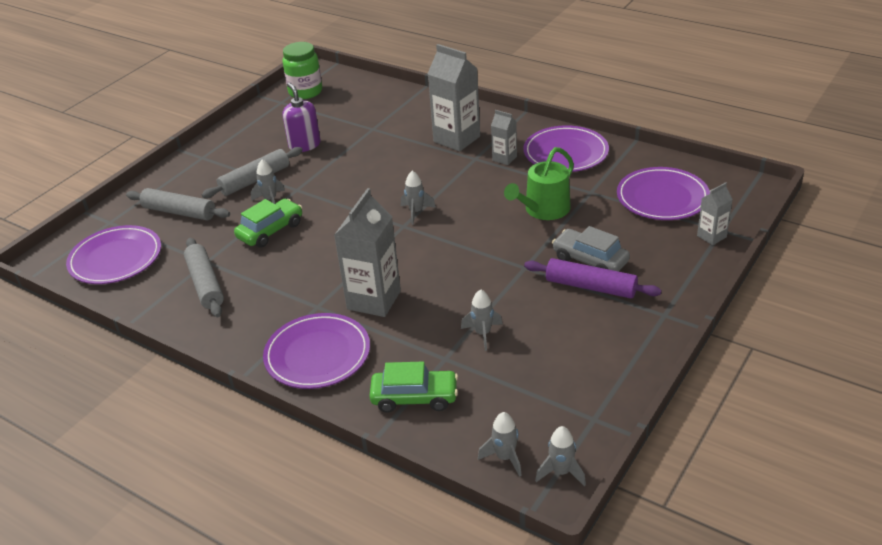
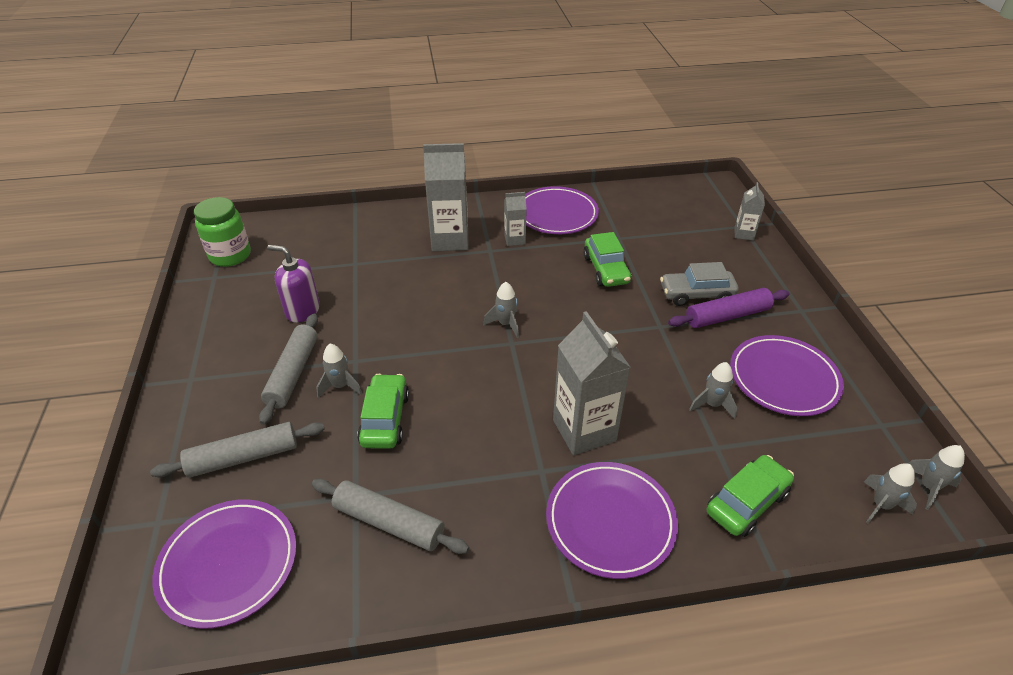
camera: 45 degrees left, 5 degrees up
(543, 210) = (606, 269): green watering can -> green car
(662, 198) = (673, 219): purple plate -> purple plate (783, 378)

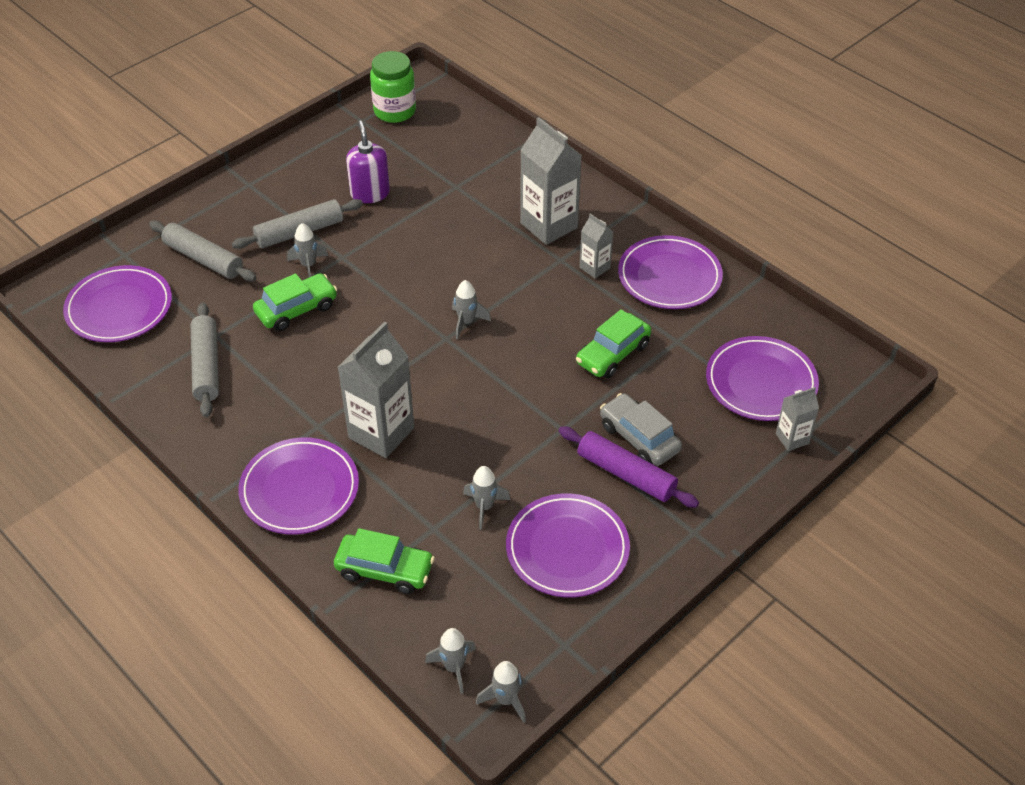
camera: 55 degrees right, 5 degrees up
(685, 223) = (761, 382): none -> purple plate

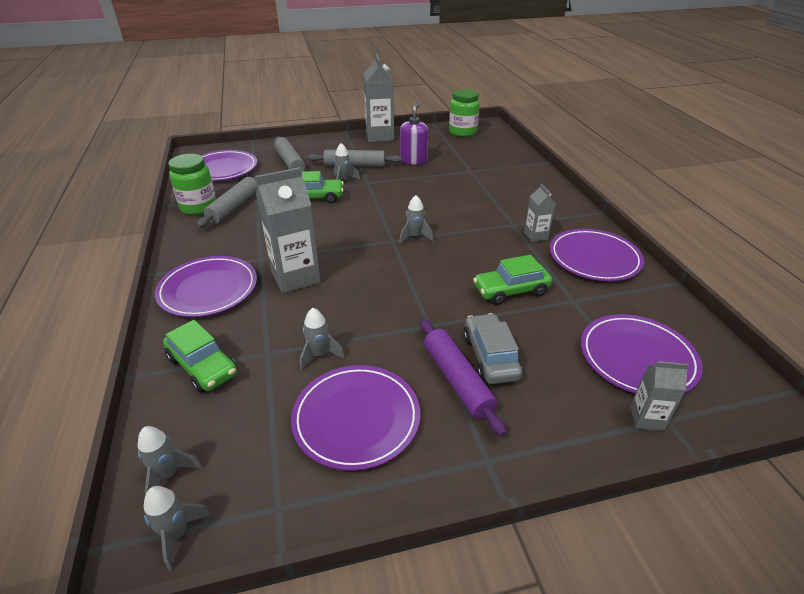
camera: 30 degrees right, 10 degrees down
(159, 384) = (199, 207): none -> green jar
(549, 225) = (518, 205): grey carton -> grey carton (379, 136)

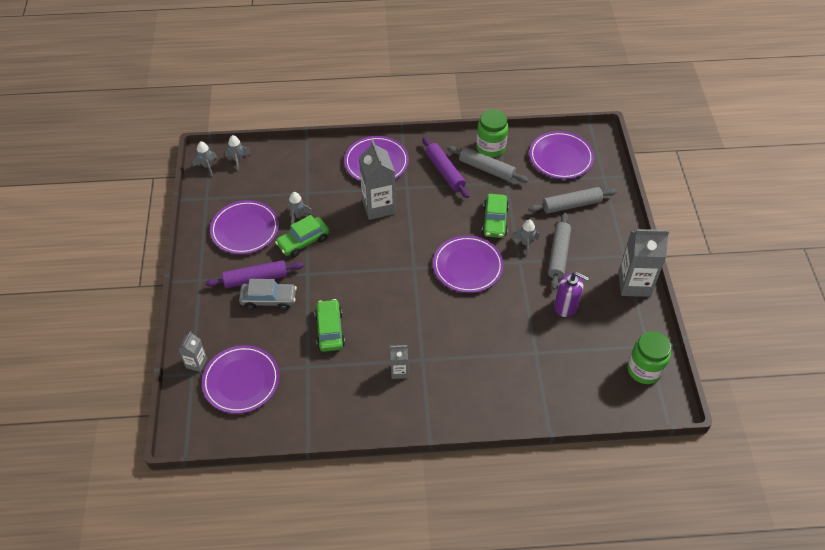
camera: 100 degrees right, 15 degrees up
(203, 366) = (305, 166): green car -> green car (303, 241)
(235, 233) = (445, 172): none -> purple rolling pin
(415, 237) = (416, 283): grey rocket -> none
(594, 258) = (355, 403): purple plate -> purple plate (467, 266)

